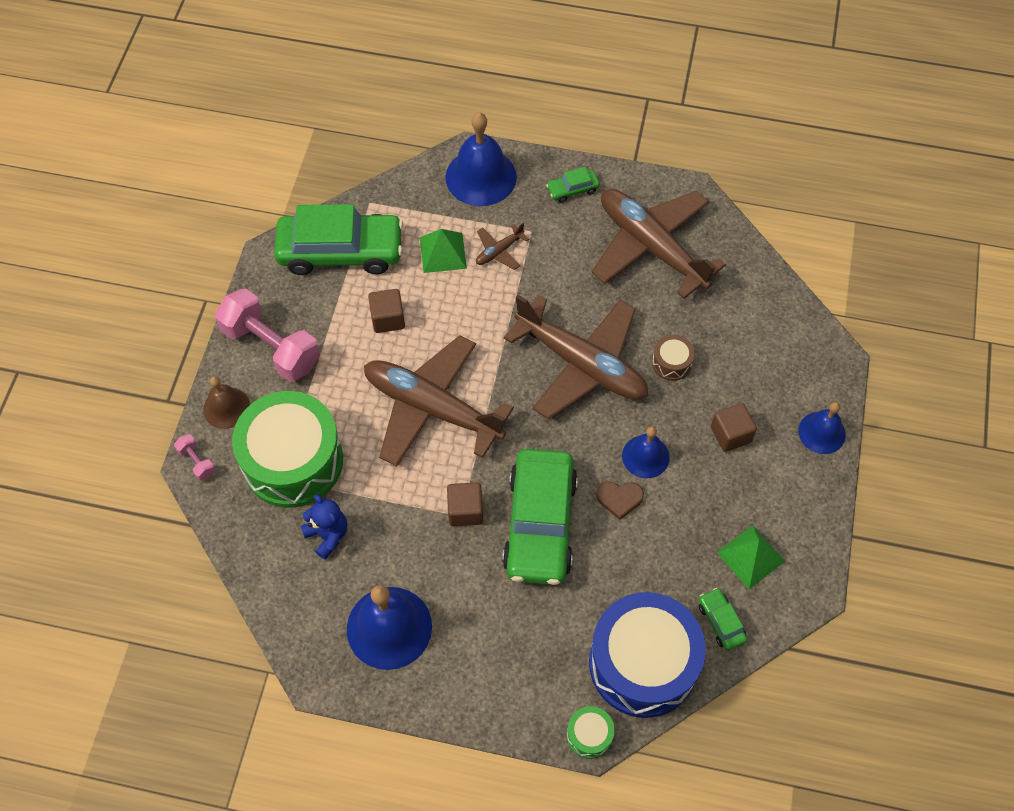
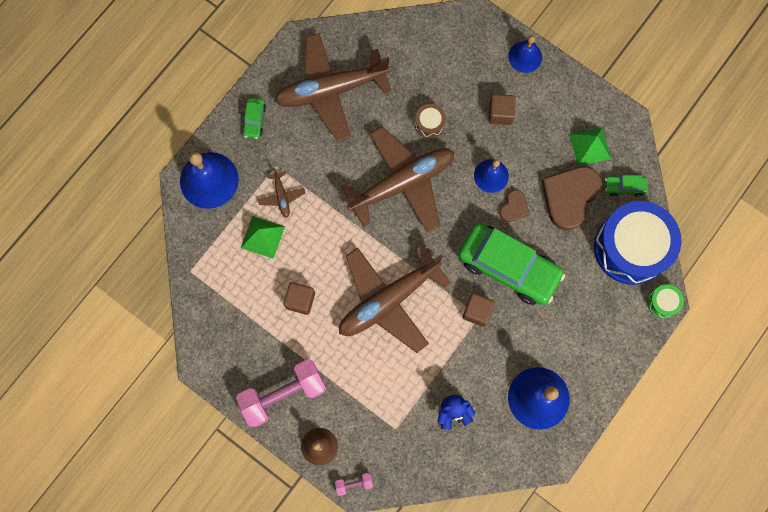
camera: 65 degrees left, 15 degrees up
(293, 461) = (385, 414): green drum -> none
(341, 251) = (224, 310): green car -> none
(669, 559) = (569, 197): none -> brown heart

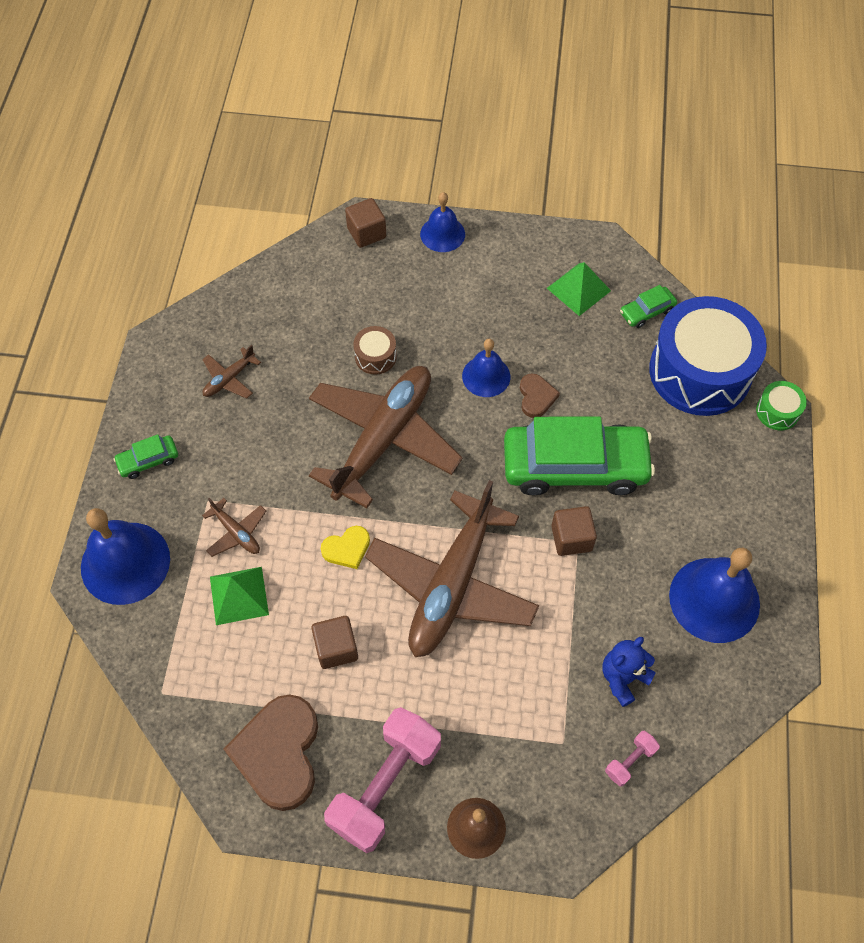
camera: 30 degrees left, 15 degrees down
(254, 120) = (148, 460): green car -> green car turned 90 degrees clockwise
(330, 90) = (229, 379): brown plane -> brown plane, size x0.41
(340, 243) = (347, 549): none -> yellow heart
(354, 484) = (554, 851): pink dumbbell -> pink dumbbell (630, 761)
(500, 114) = (453, 305): brown cube -> brown cube (366, 233)
(569, 197) = (593, 353): brown heart -> brown heart (279, 753)

